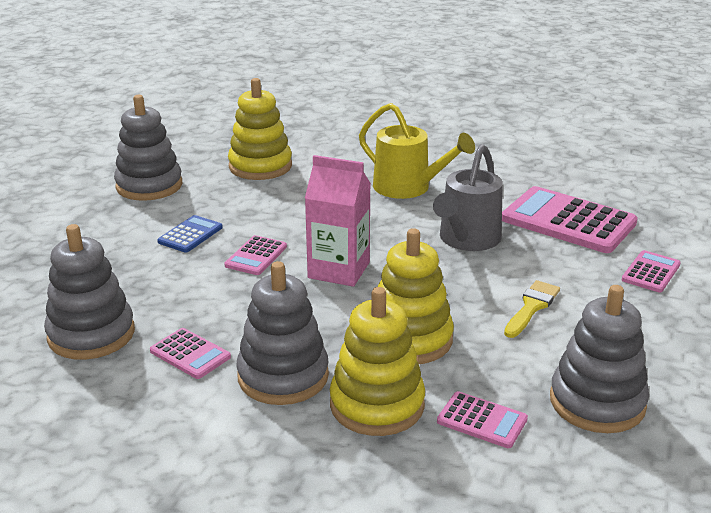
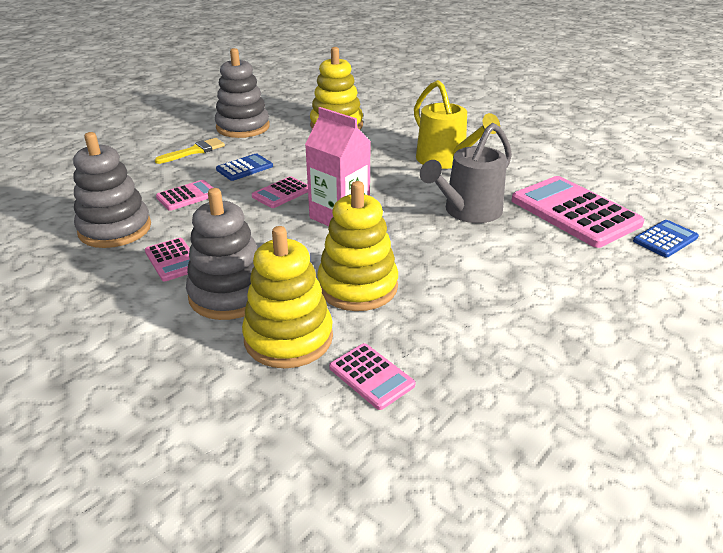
camera: 20 degrees right, 5 degrees up
(531, 307) = (489, 282): yellow brush -> yellow brush (194, 151)
(597, 402) = (495, 387): grey stacking toy -> none
(651, 272) = (630, 273): pink calculator -> pink calculator (187, 196)
(662, 233) = (665, 239): none -> blue calculator

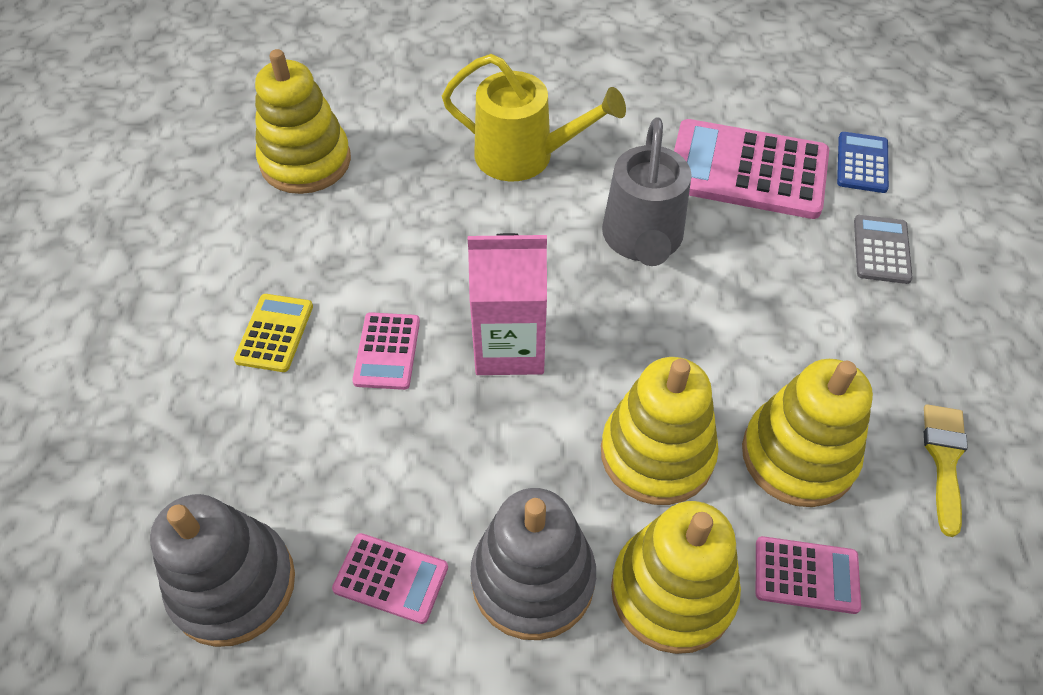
camera: 40 degrees left, 20 degrees up
(187, 196) = (258, 445): pink calculator -> none
(194, 151) = (150, 344): yellow brush -> yellow brush (944, 460)
(243, 127) = (164, 244): grey stacking toy -> none
(244, 168) = (274, 333): blue calculator -> yellow calculator
(439, 329) = (798, 455): none -> yellow stacking toy
(626, 278) = (881, 250): none -> grey calculator

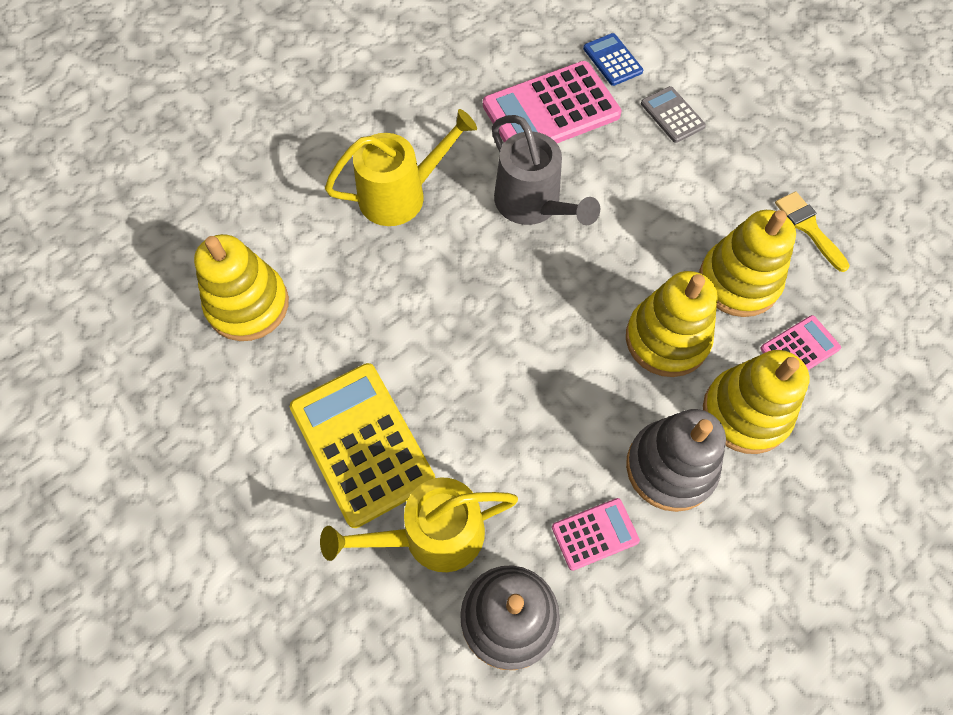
camera: 40 degrees left, 10 degrees up
(249, 455) = (433, 535): none -> yellow watering can
(274, 333) = (362, 444): yellow calculator -> yellow calculator, size x2.02
(387, 351) = (449, 398): pink calculator -> none
(509, 347) = (521, 337): pink carton -> none

